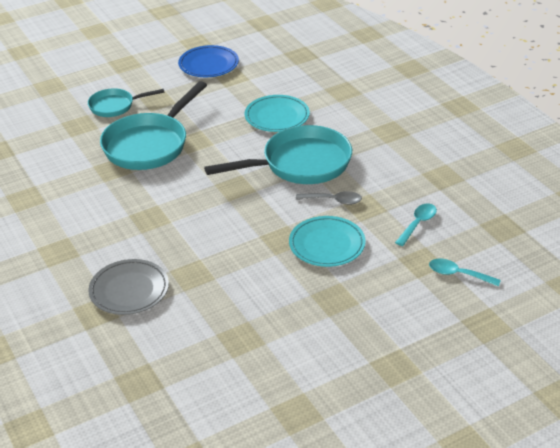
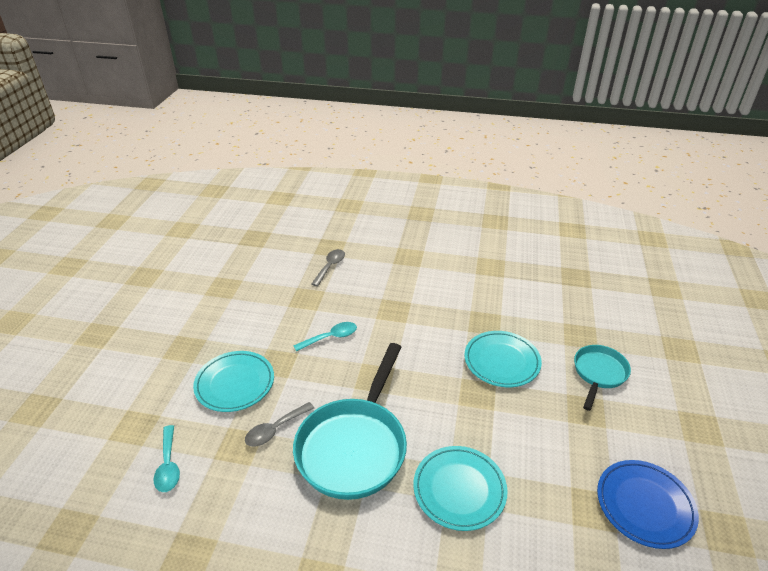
camera: 130 degrees right, 0 degrees up
(129, 290) = (330, 267): grey plate -> grey spoon
(149, 144) = (501, 361): turquoise pan -> turquoise plate
(458, 274) = (89, 438): turquoise spoon -> turquoise spoon (330, 337)

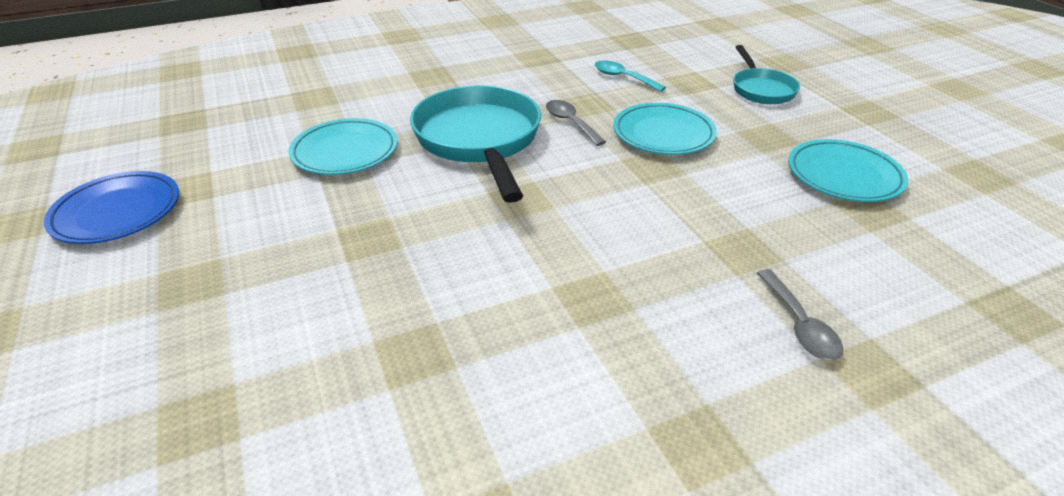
camera: 145 degrees right, 0 degrees up
(275, 429) = (570, 123): grey spoon -> grey spoon turned 45 degrees counterclockwise
(330, 337) = (631, 216): turquoise spoon -> none
(501, 361) = (349, 295): turquoise plate -> turquoise plate (844, 176)
(598, 374) = (161, 351): turquoise pan -> turquoise pan (761, 89)

